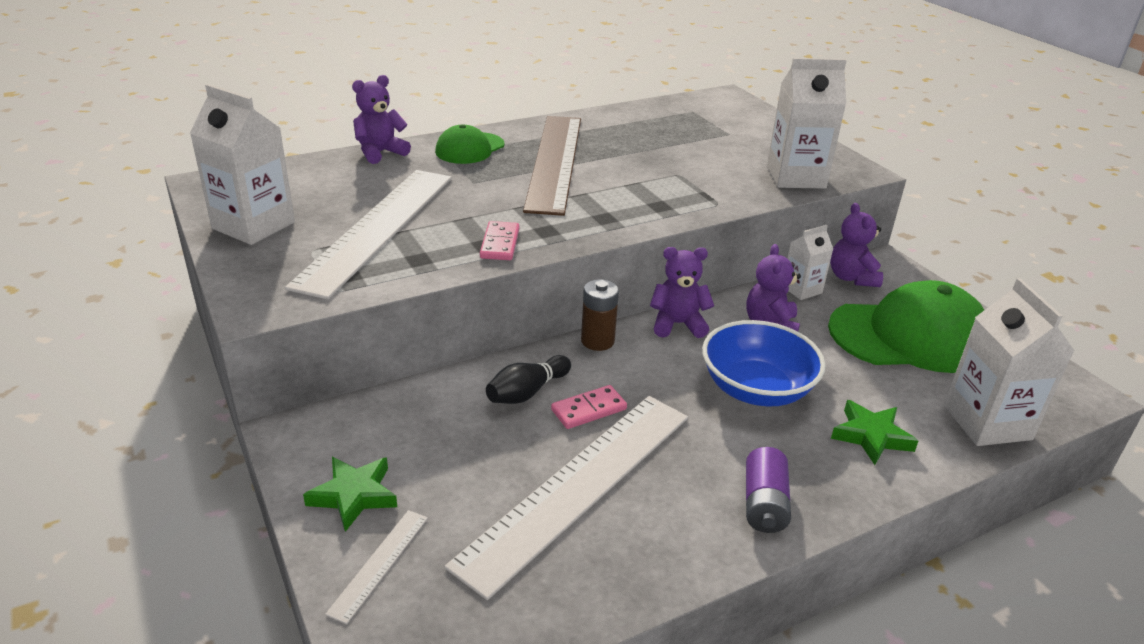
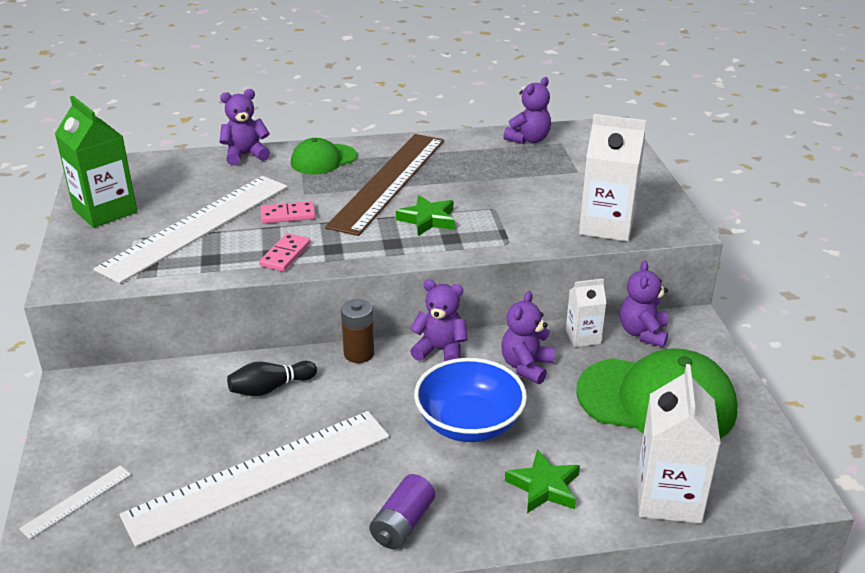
camera: 20 degrees right, 0 degrees up
(253, 225) = (105, 211): white carton -> green carton
(354, 495) = (89, 445): green star -> green star (427, 220)
(588, 409) = (311, 413): pink domino -> pink domino (288, 215)
(661, 111) = (528, 139): none -> purple teddy bear

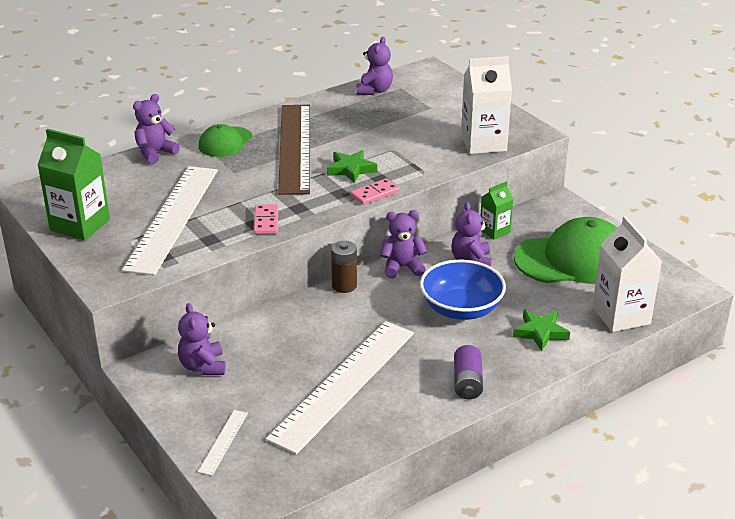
camera: 25 degrees left, 0 degrees up
(270, 388) = (299, 327): black bowling pin -> none
(288, 215) = (238, 192): pink domino -> pink domino (375, 194)
(583, 337) = (494, 231): white carton -> green carton
(643, 333) = (533, 217): purple teddy bear -> purple teddy bear (203, 366)

